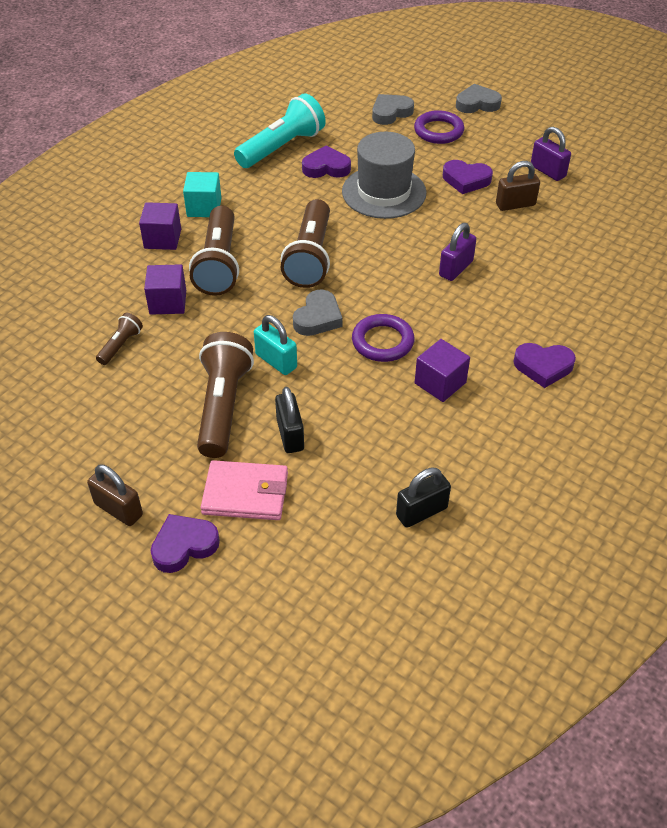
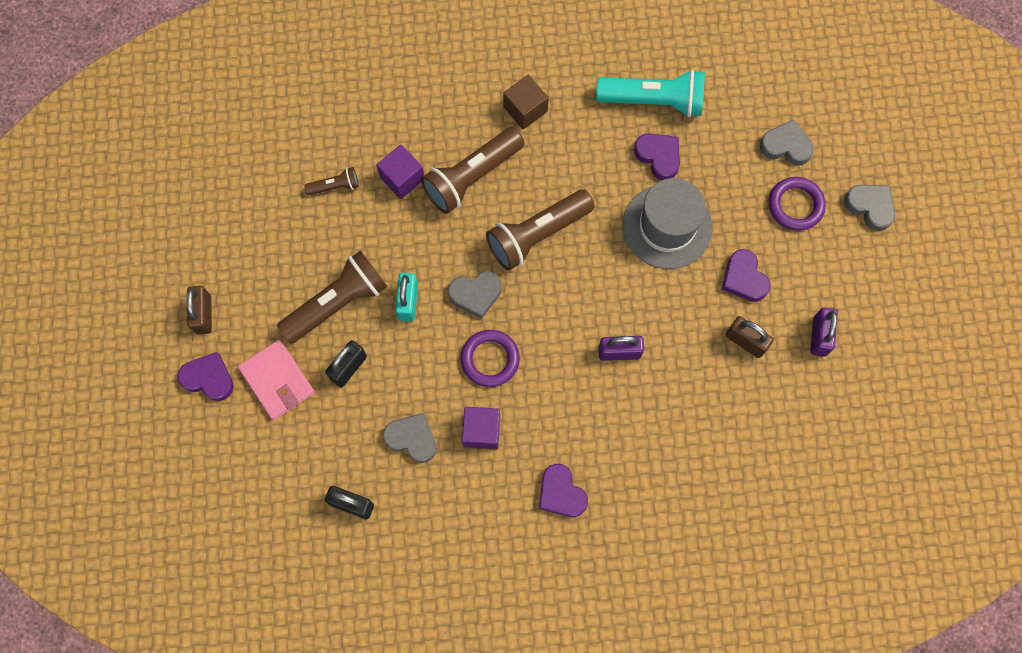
camera: 50 degrees right, 25 degrees up
(162, 239) = (464, 113): purple cube -> none
(204, 207) = (525, 109): turquoise cube -> brown cube
(401, 431) = (412, 438): none -> grey heart

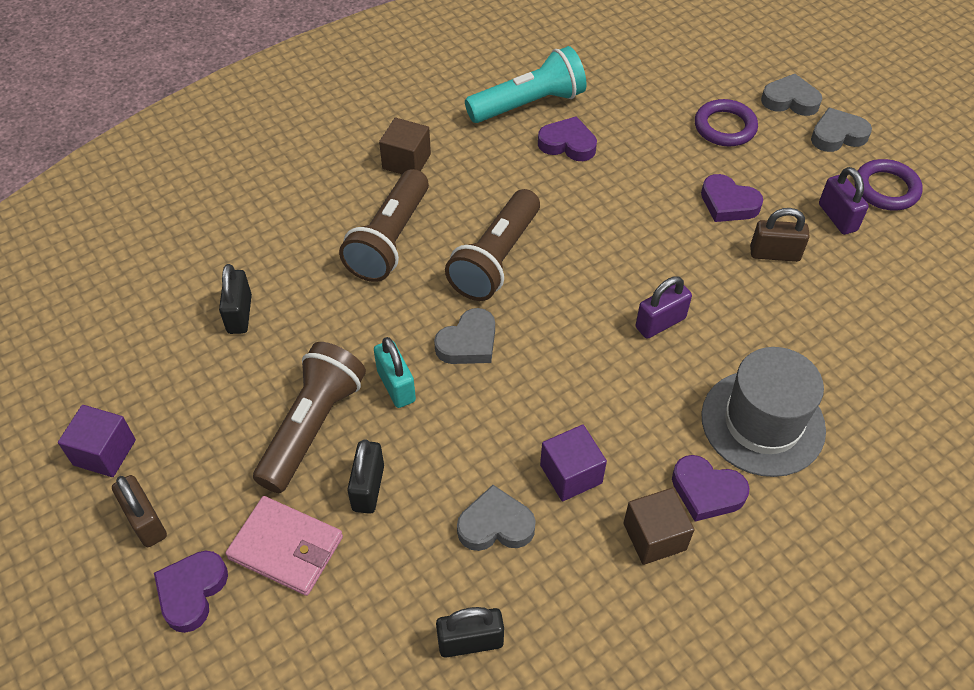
camera: 30 degrees left, 20 degrees down
(208, 378) = (192, 592): purple heart -> purple heart turned 60 degrees counterclockwise
(335, 186) = (239, 314): brown flashlight -> black padlock
(402, 178) = (313, 274): purple cube -> purple cube (104, 452)
(490, 359) = (528, 397): purple ring -> purple ring (886, 189)
(506, 503) = (654, 536): none -> brown cube
(667, 226) = (620, 194): grey hat -> grey hat (762, 422)
(786, 146) = (677, 88): grey heart -> grey heart (837, 135)

